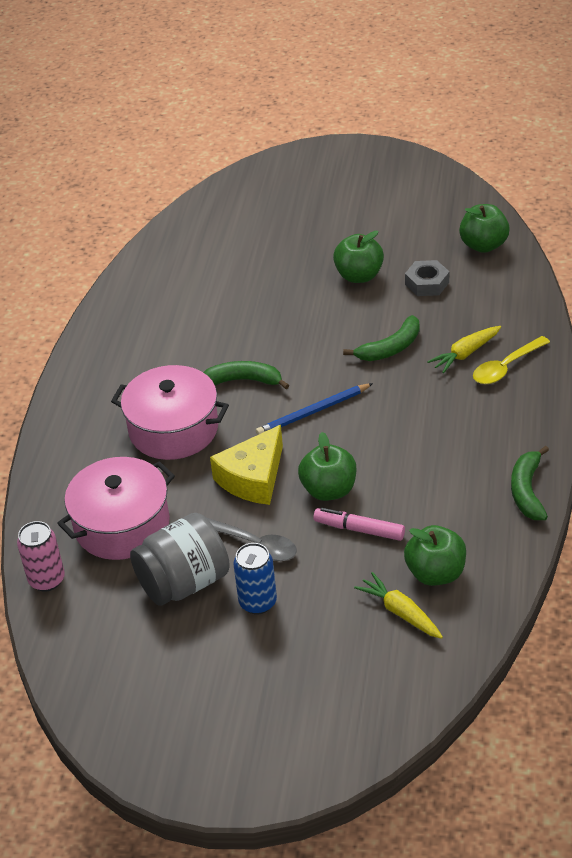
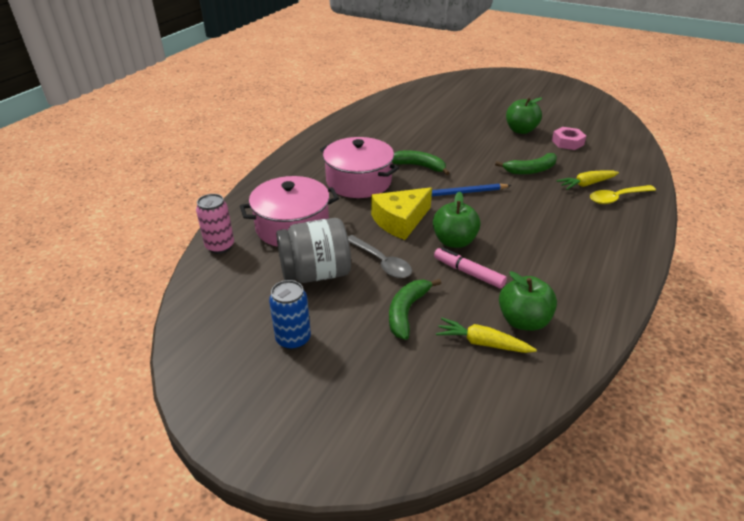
camera: 15 degrees right, 5 degrees down
(258, 602) = (365, 302): blue can -> blue can (293, 339)
(400, 612) = (482, 343): yellow carrot -> yellow carrot turned 45 degrees counterclockwise
(427, 283) = (567, 142): grey nut -> pink nut
(483, 245) = (613, 131): green apple -> none
(527, 491) = (620, 280): green banana -> green banana (407, 312)

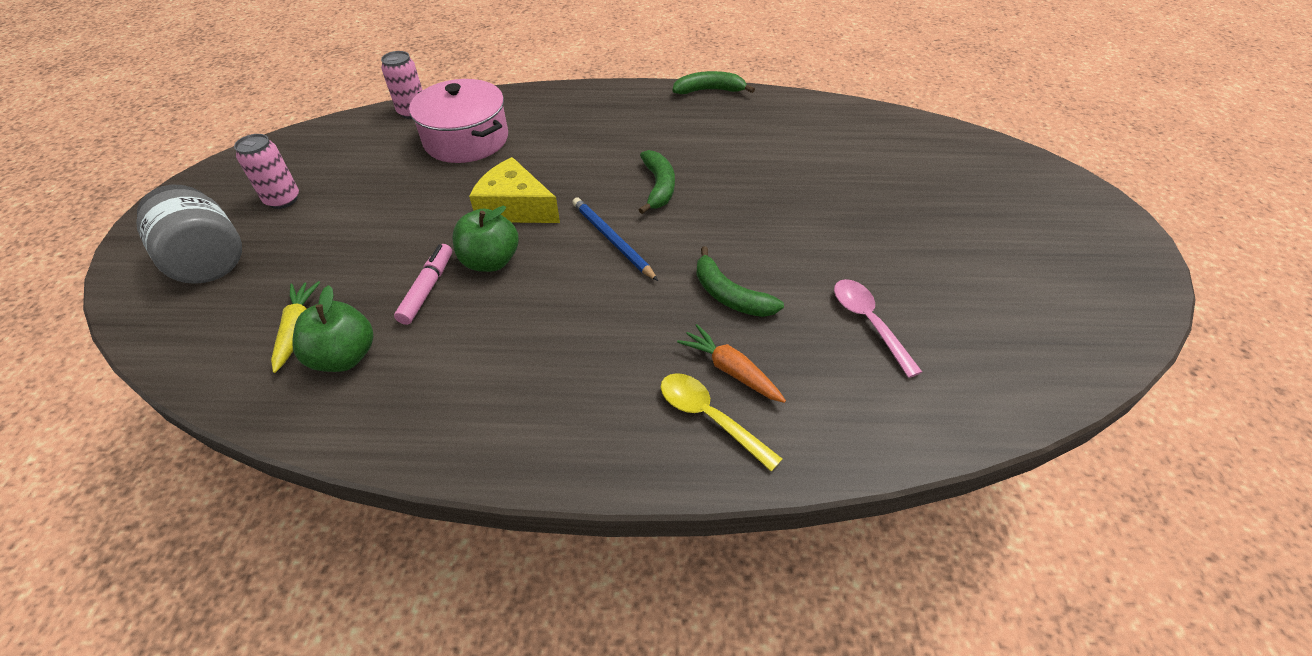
camera: 65 degrees right, 10 degrees up
(293, 339) = (283, 200): blue can -> pink can
(315, 273) = (388, 180): grey jar -> grey jar (208, 260)
(358, 181) = (586, 152): pink pot -> none
(381, 262) = (424, 217): grey spoon -> none
(407, 312) = (340, 259): green banana -> green banana (709, 90)
(520, 130) = (861, 258): green apple -> none
(567, 142) = (869, 323): pink nut -> pink spoon
(586, 184) = (731, 370): yellow carrot -> orange carrot

